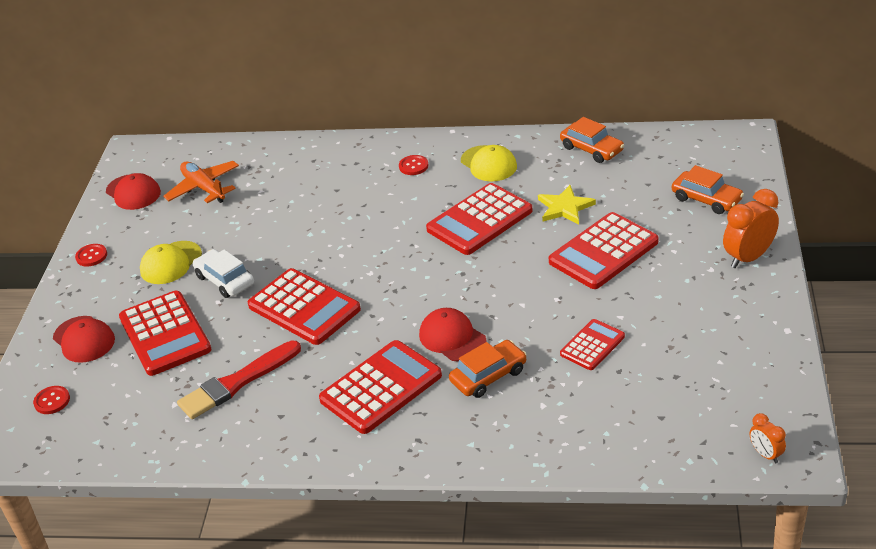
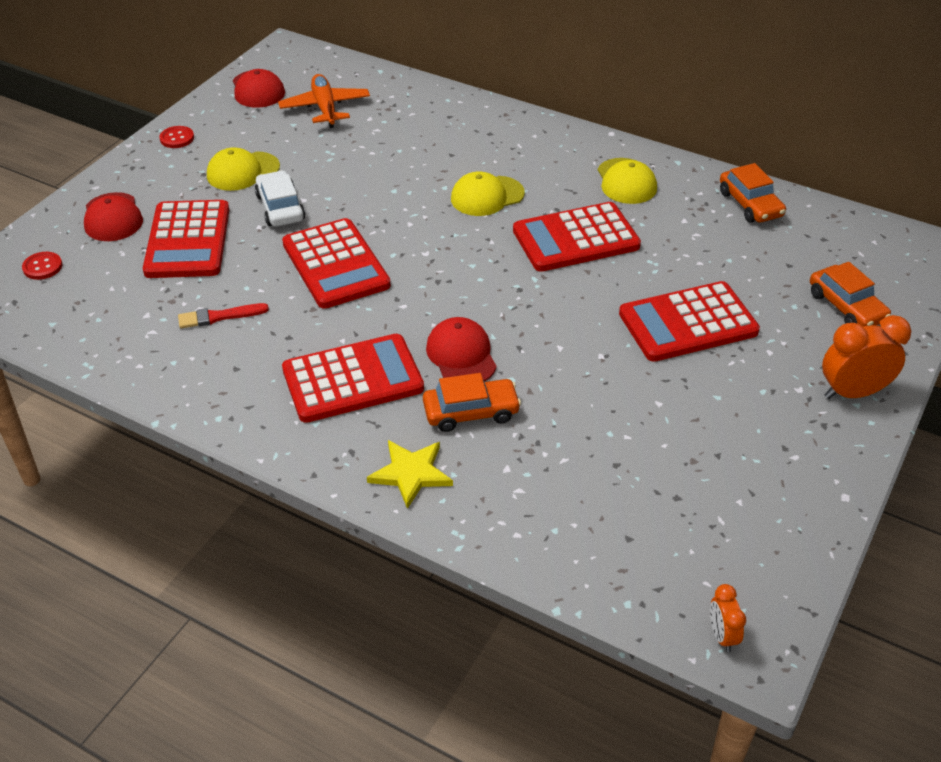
camera: 20 degrees right, 5 degrees up
(237, 382) = (219, 316): red brush -> red brush, size x0.58
(388, 212) = (487, 196): none -> yellow cap
(413, 166) = (545, 157): red button -> none
(565, 207) = (677, 258): yellow star -> yellow star (411, 473)
(592, 345) = (605, 423): red calculator -> none

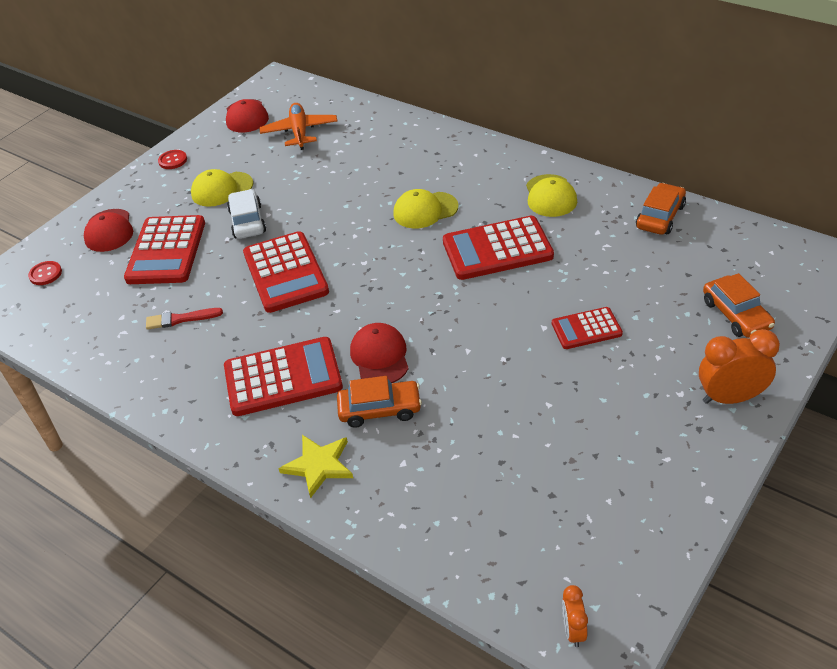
camera: 10 degrees right, 0 degrees up
(688, 323) = (586, 329): red calculator -> red calculator, size x0.57
(750, 204) = (660, 216): orange car -> orange car turned 135 degrees counterclockwise

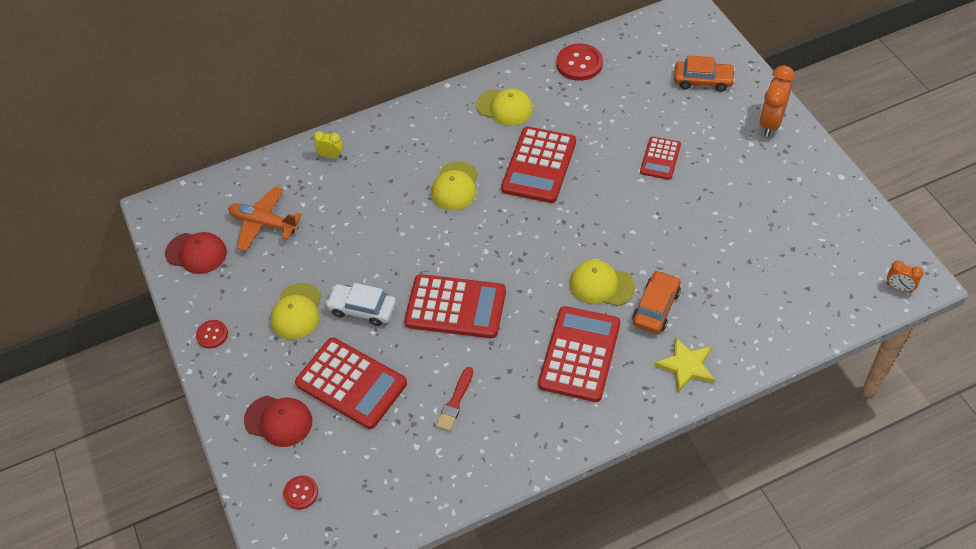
camera: 60 degrees left, 10 degrees up
(380, 356) = (601, 285): red cap -> yellow cap
(399, 130) = (331, 156): none -> yellow clock
(660, 216) = (579, 63): orange car -> red button

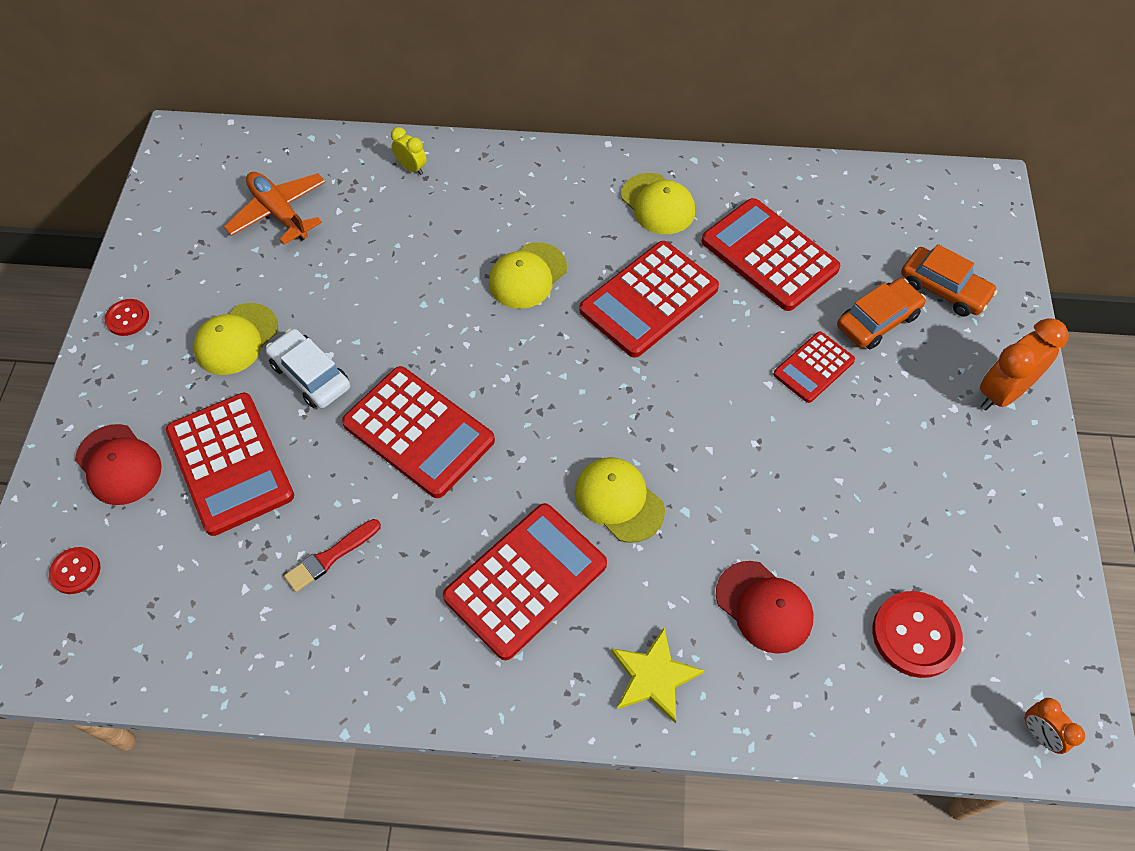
camera: 25 degrees right, 5 degrees up
(196, 253) = (183, 212): red cap -> red cap (764, 607)
(579, 63) = (791, 191): red button -> red button (915, 635)
(592, 107) = (769, 255): none -> red calculator
(656, 307) = (669, 570): orange car -> orange car (877, 320)

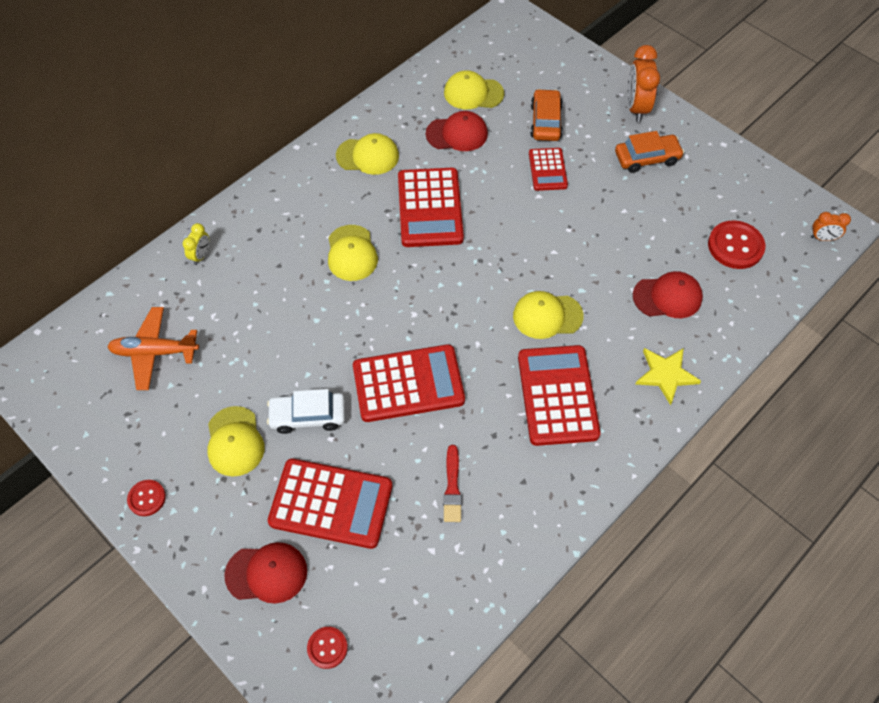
camera: 50 degrees left, 0 degrees up
(411, 168) = (201, 256): yellow clock -> yellow clock turned 120 degrees clockwise
(769, 255) = (457, 134): red calculator -> red cap
(839, 231) = (473, 93): none -> yellow cap
(944, 289) = (554, 81): orange car -> orange car (647, 158)

